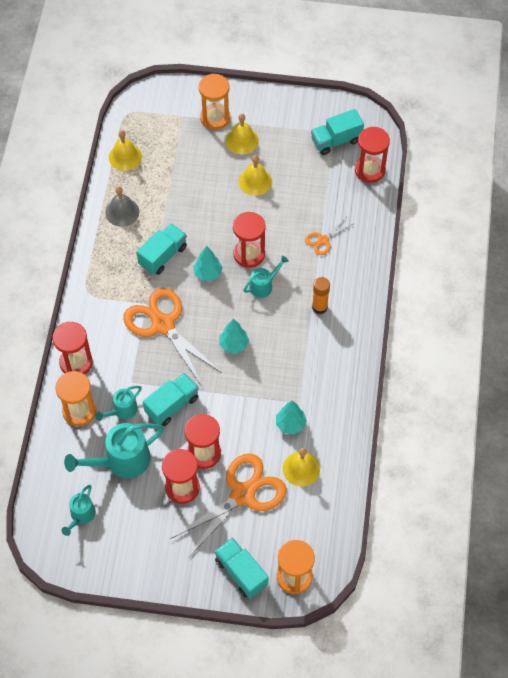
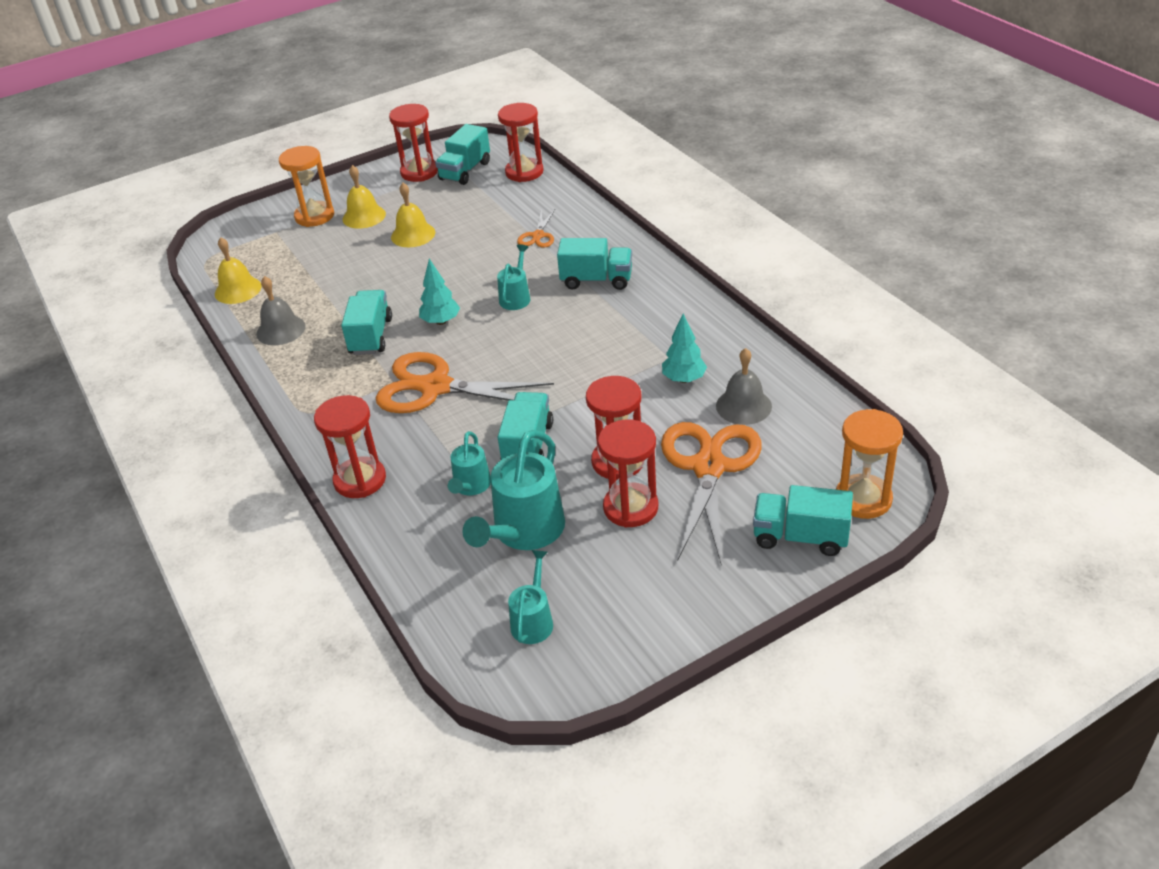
camera: 35 degrees left, 20 degrees down
(79, 411) = (414, 520): orange hourglass -> none
(81, 516) = (533, 620): turquoise watering can -> turquoise watering can turned 150 degrees counterclockwise
(234, 344) = (539, 356): turquoise tree -> none
(249, 254) = (470, 284): red hourglass -> red hourglass (419, 172)
(301, 468) = (743, 406): yellow bell -> grey bell
(319, 307) = (596, 280): orange glue stick -> turquoise truck

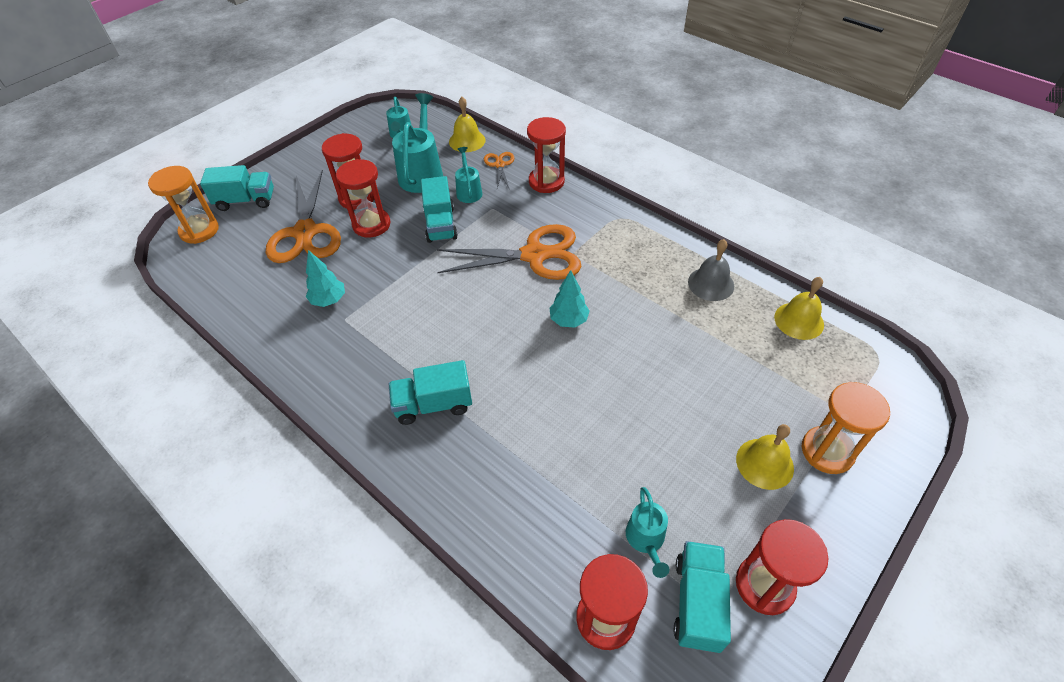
camera: 160 degrees right, 10 degrees up
(371, 336) = (623, 292): turquoise truck -> none
(413, 234) = (678, 440): yellow bell -> yellow bell (467, 141)
(516, 297) = (510, 364): turquoise watering can -> turquoise watering can (646, 540)
(538, 236) = (525, 467): orange scissors -> orange scissors (499, 165)
(743, 406) = (278, 285): grey bell -> none

